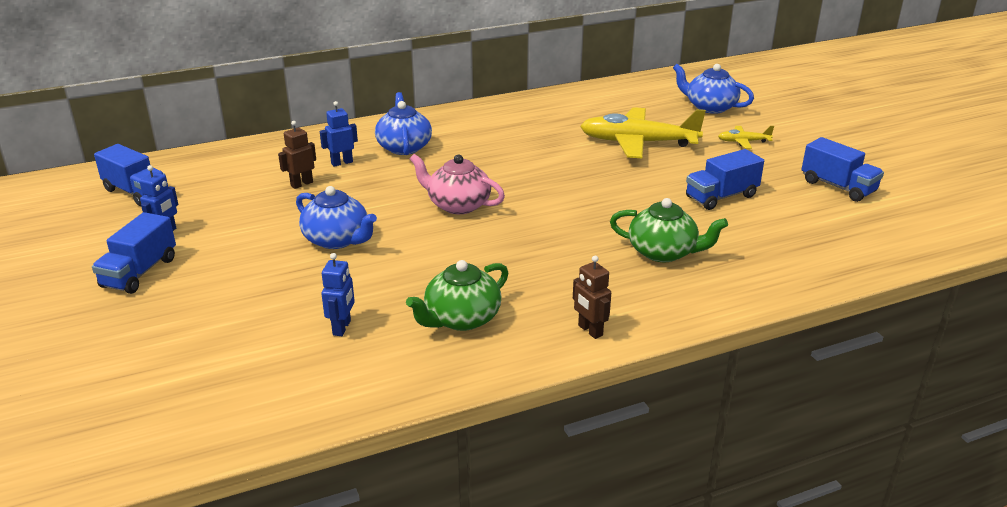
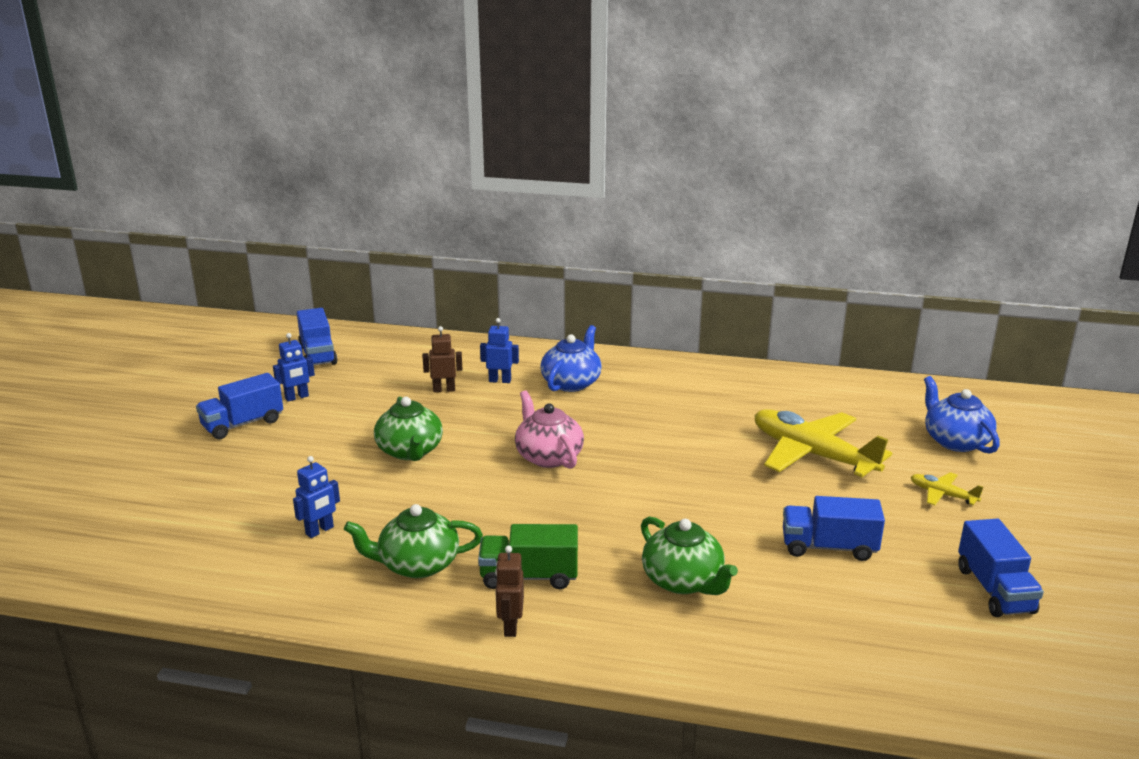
camera: 35 degrees right, 5 degrees down
(337, 240) = (410, 451): blue teapot -> green teapot
(557, 292) = (529, 576): none -> green truck

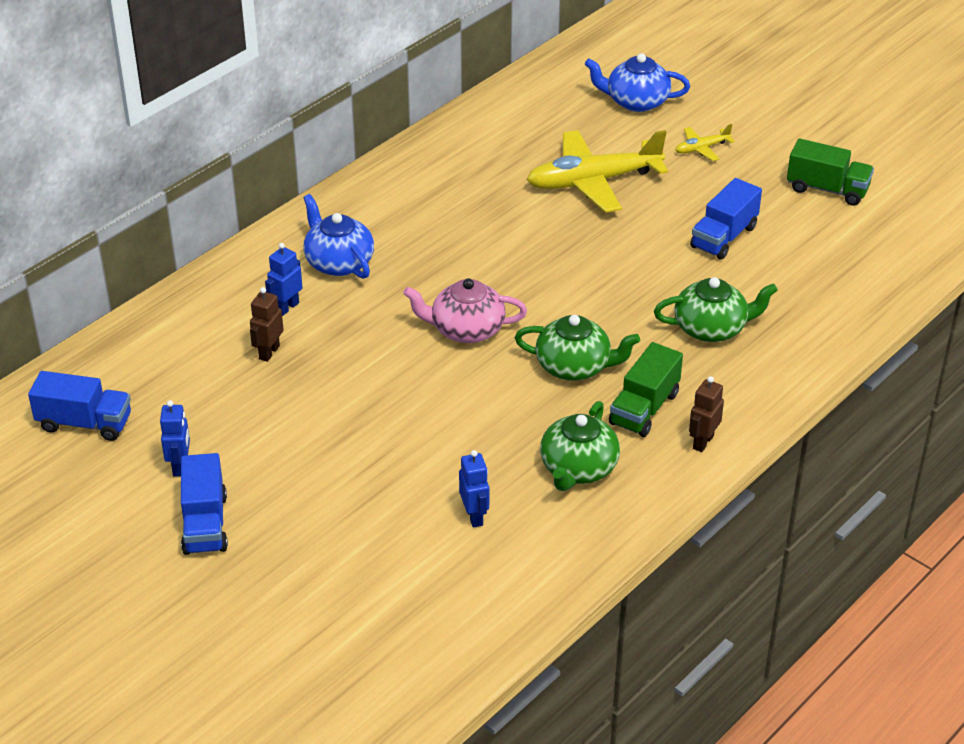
camera: 60 degrees left, 15 degrees up
(410, 451) = (377, 415): green teapot -> green teapot (574, 366)
(510, 626) = (702, 442): brown robot -> brown robot turned 90 degrees clockwise
(994, 590) = (827, 189): blue truck -> green truck

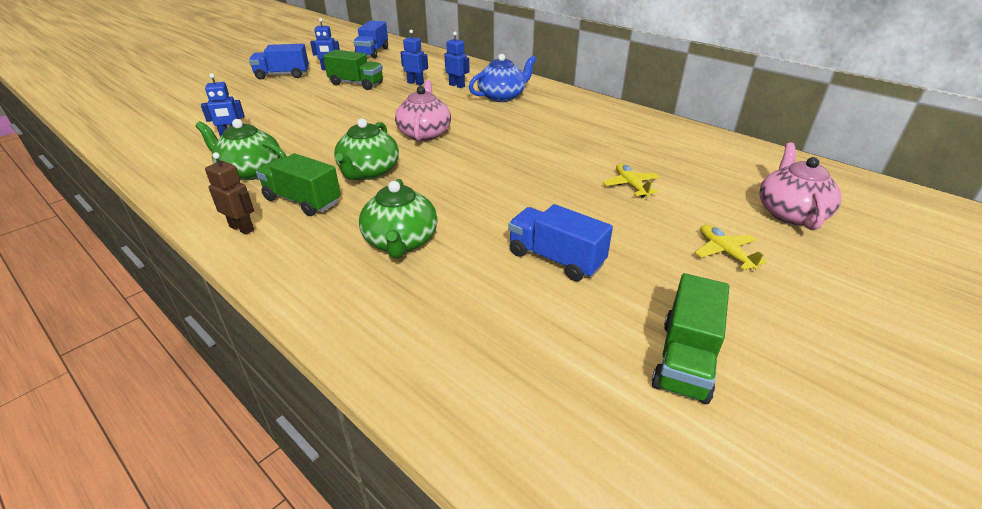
camera: 90 degrees right, 5 degrees down
(265, 420) = (356, 84): none -> green truck
(269, 352) = (415, 83): brown robot -> blue robot
(592, 181) = (630, 185): yellow plane -> yellow plane, size x0.45
(636, 101) = (790, 213): blue teapot -> pink teapot

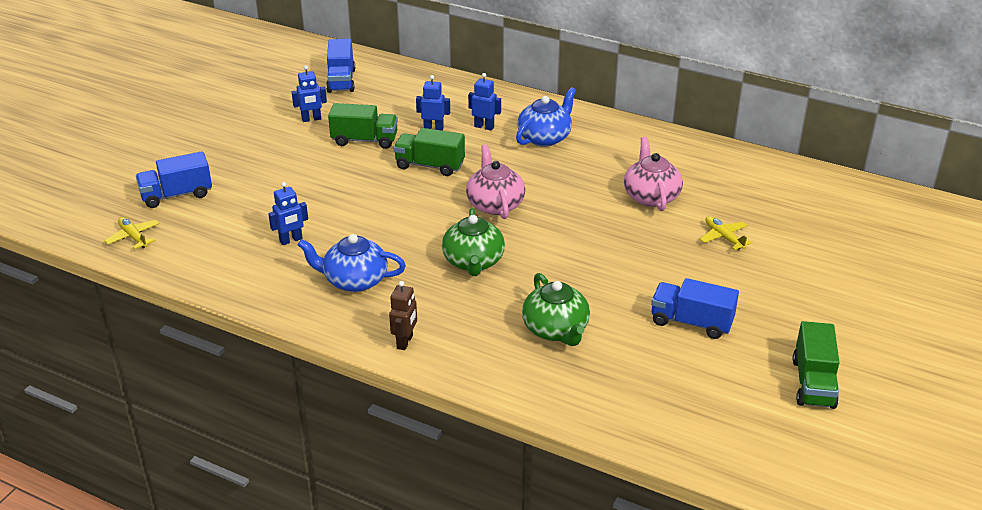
camera: 15 degrees left, 0 degrees up
(242, 228) = (405, 342): brown robot -> brown robot turned 90 degrees clockwise
(250, 171) = (354, 280): green teapot -> blue teapot
(282, 75) = (261, 138): blue truck -> blue truck (177, 195)
(302, 201) = (436, 305): green truck -> green truck (430, 165)
(724, 252) = (819, 293): yellow plane -> yellow plane (133, 237)
(790, 213) = (863, 245): pink teapot -> pink teapot (651, 196)

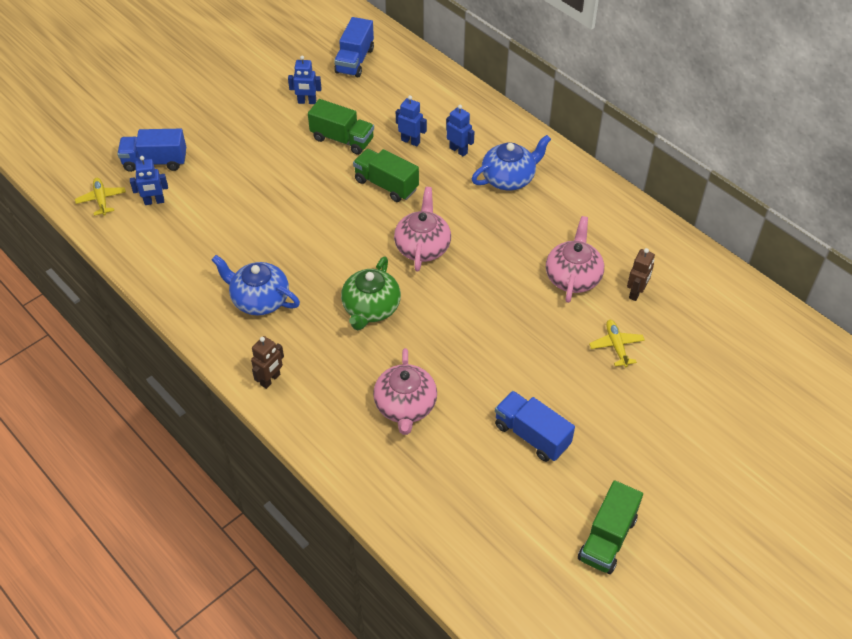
camera: 20 degrees right, 15 degrees up
(291, 240) = (227, 239): blue robot -> blue robot (154, 201)
(556, 330) = (405, 406): green teapot -> pink teapot
(715, 195) = (636, 293): none -> brown robot

